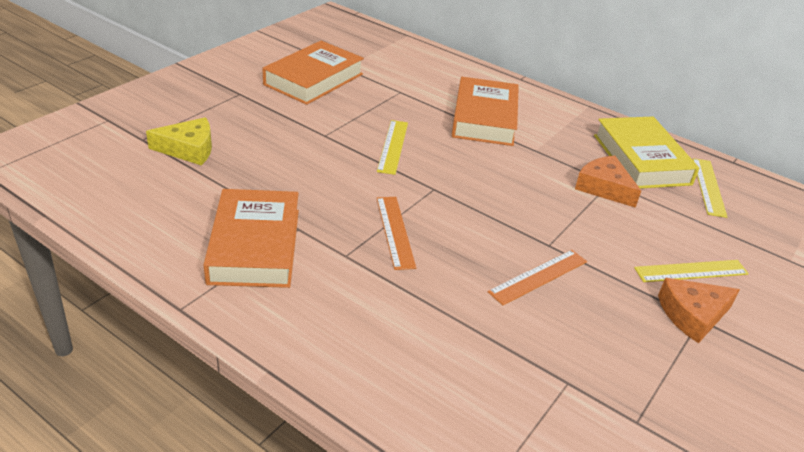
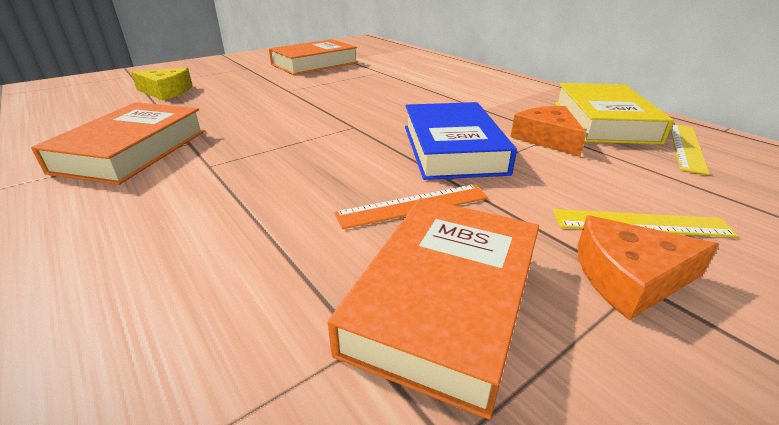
camera: 20 degrees right, 5 degrees down
(392, 146) = (341, 99): yellow ruler -> none
(395, 231) = (281, 152): orange ruler -> none
(484, 118) = (446, 88): orange book -> orange book (444, 300)
(535, 209) = (452, 149): none -> blue book

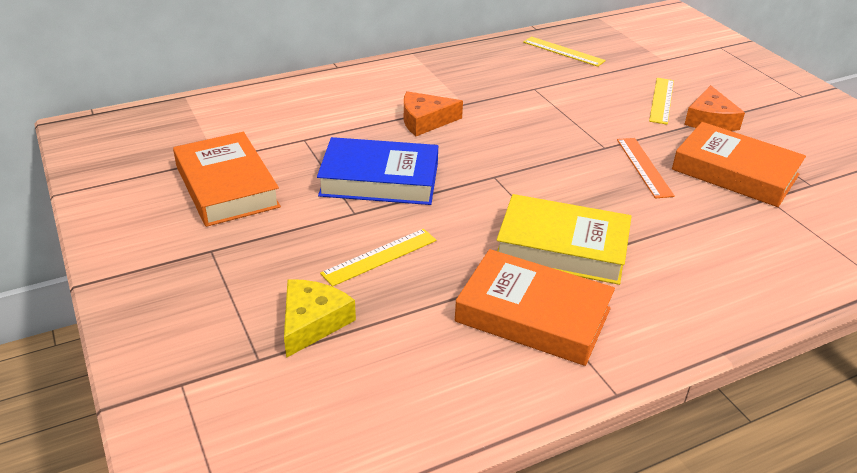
camera: 80 degrees left, 5 degrees up
(232, 100) = (379, 256): none -> yellow ruler
(452, 149) = (554, 136): blue book -> blue book (379, 180)
(547, 138) = (540, 93): orange cheese -> orange cheese (425, 121)
(603, 121) = (510, 62): yellow book -> yellow book (562, 247)

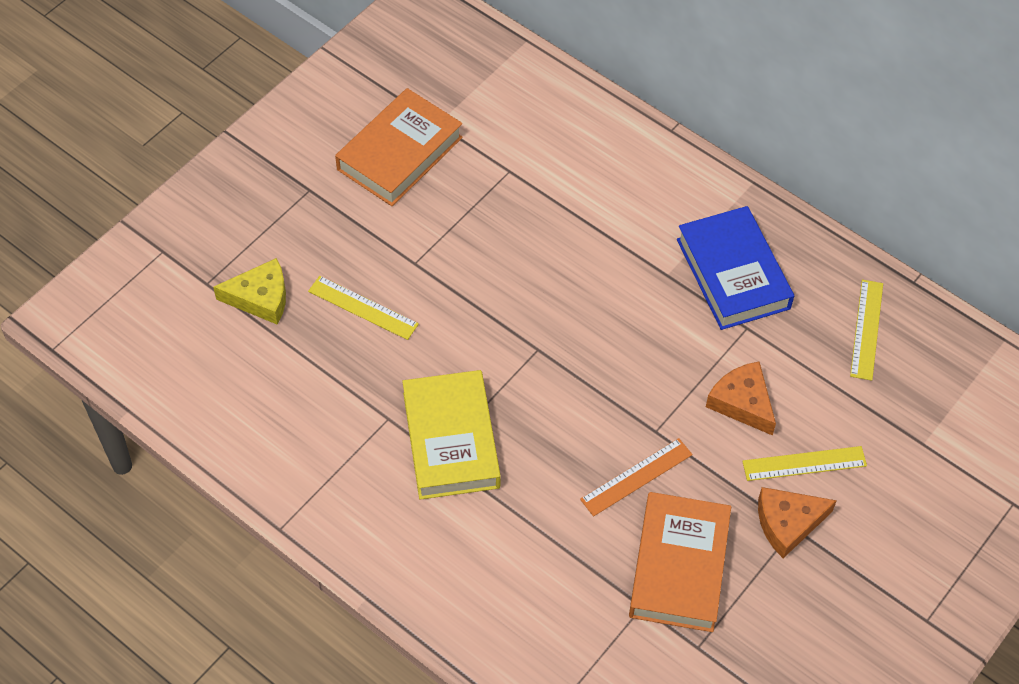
camera: 65 degrees right, 20 degrees up
(379, 180) = (476, 260): blue book -> blue book (733, 274)
(425, 121) = (607, 253): orange cheese -> orange cheese (742, 402)
(533, 315) = (344, 444): orange book -> none

